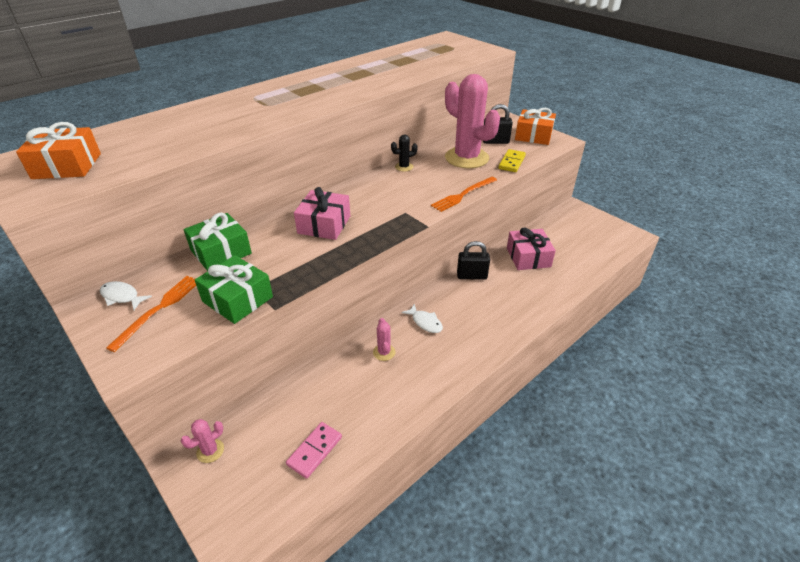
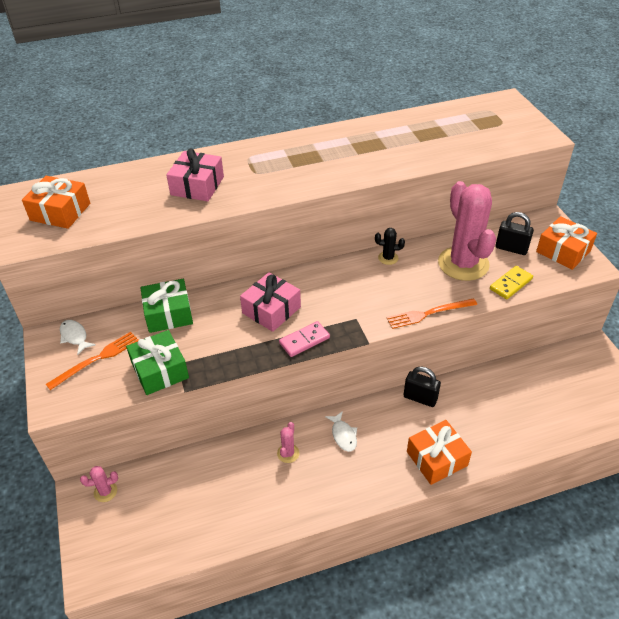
camera: 25 degrees right, 5 degrees up
(315, 451) = (184, 526): pink domino -> pink domino (304, 340)
(513, 315) = (436, 458): none -> orange gift
(528, 257) = (496, 395): pink gift -> pink gift (197, 186)

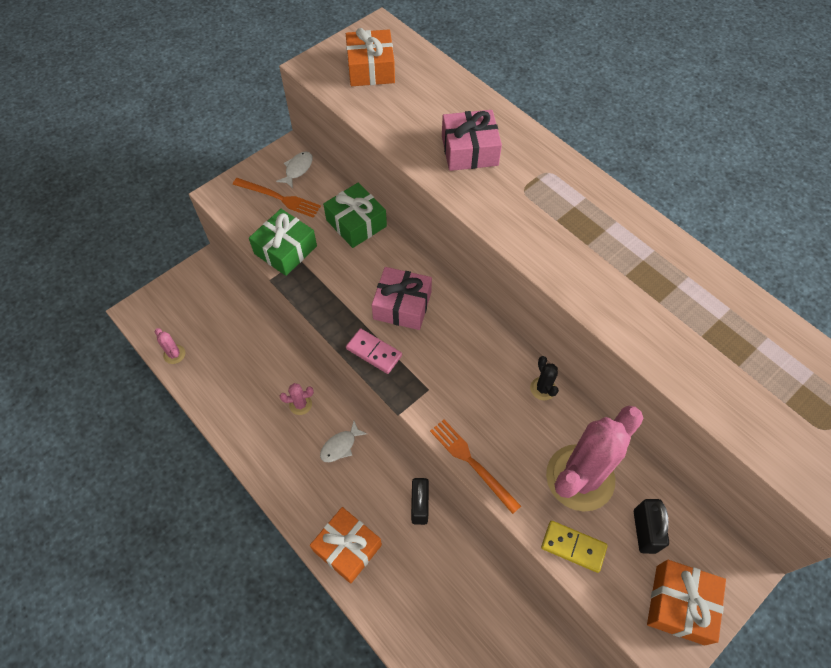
camera: 65 degrees right, 15 degrees up
(105, 492) = (211, 282): pink cactus -> pink cactus (174, 354)

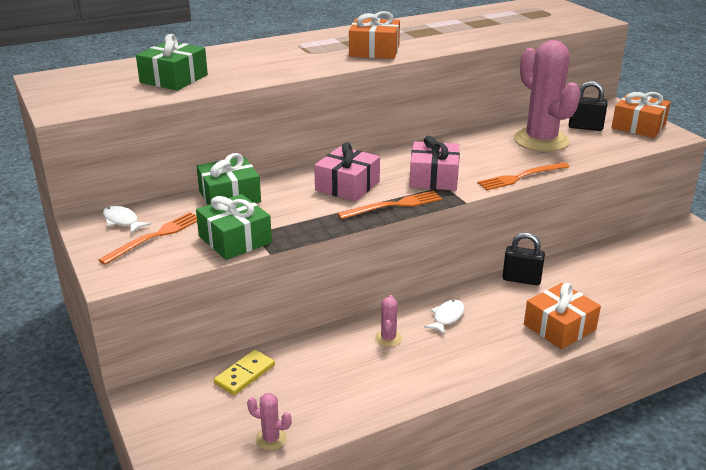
camera: 75 degrees left, 30 degrees down
(174, 354) = (271, 439): pink cactus -> pink cactus turned 45 degrees clockwise
(340, 446) = (447, 317): white fish -> white fish turned 120 degrees counterclockwise
(371, 69) = (100, 87): orange gift -> orange gift (374, 51)
(374, 352) = (394, 205): pink domino -> orange fork
(406, 108) = (174, 79): none -> green gift
(469, 150) = (251, 63): pink gift -> pink gift (434, 178)
(543, 388) = (460, 141): black cactus -> none
(573, 546) = (596, 151): yellow domino -> yellow domino (244, 374)

